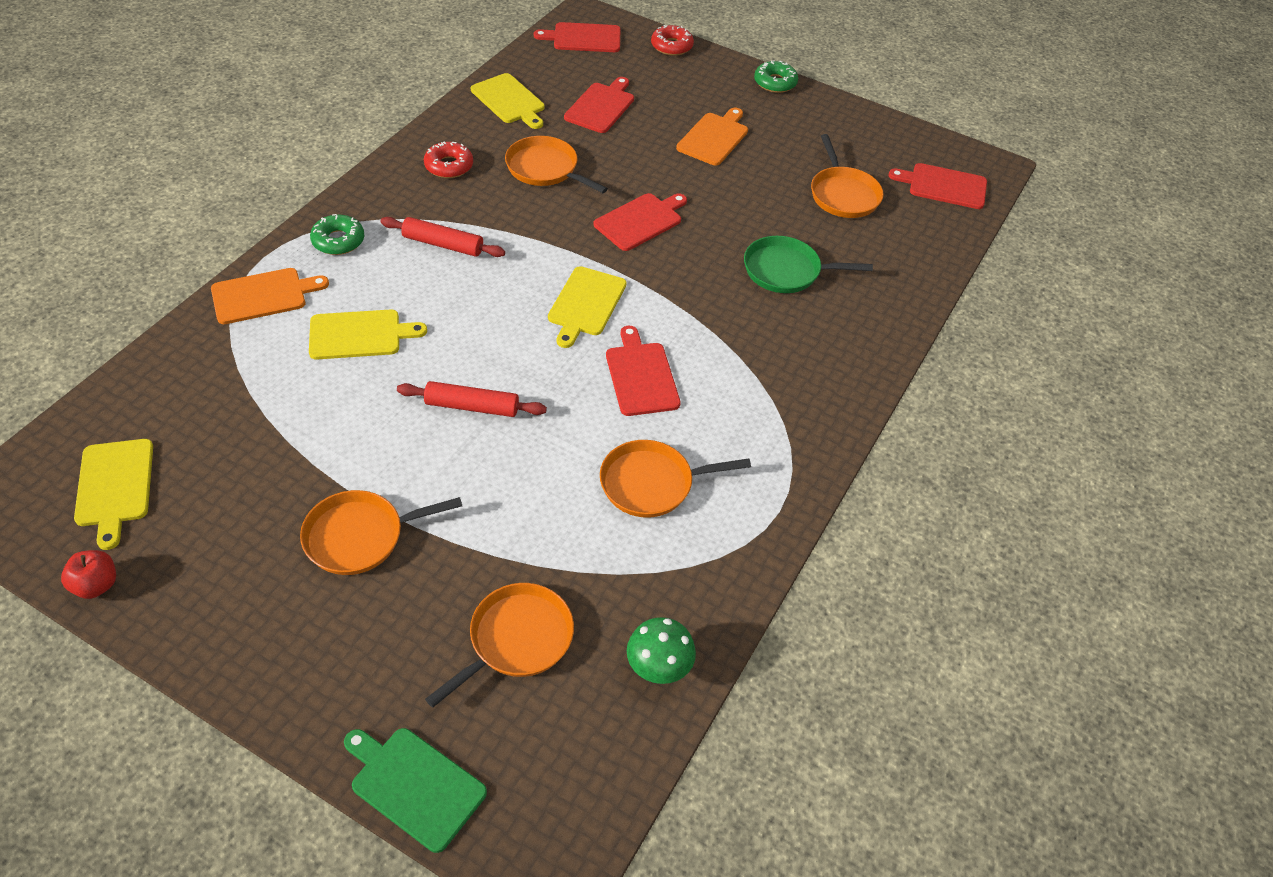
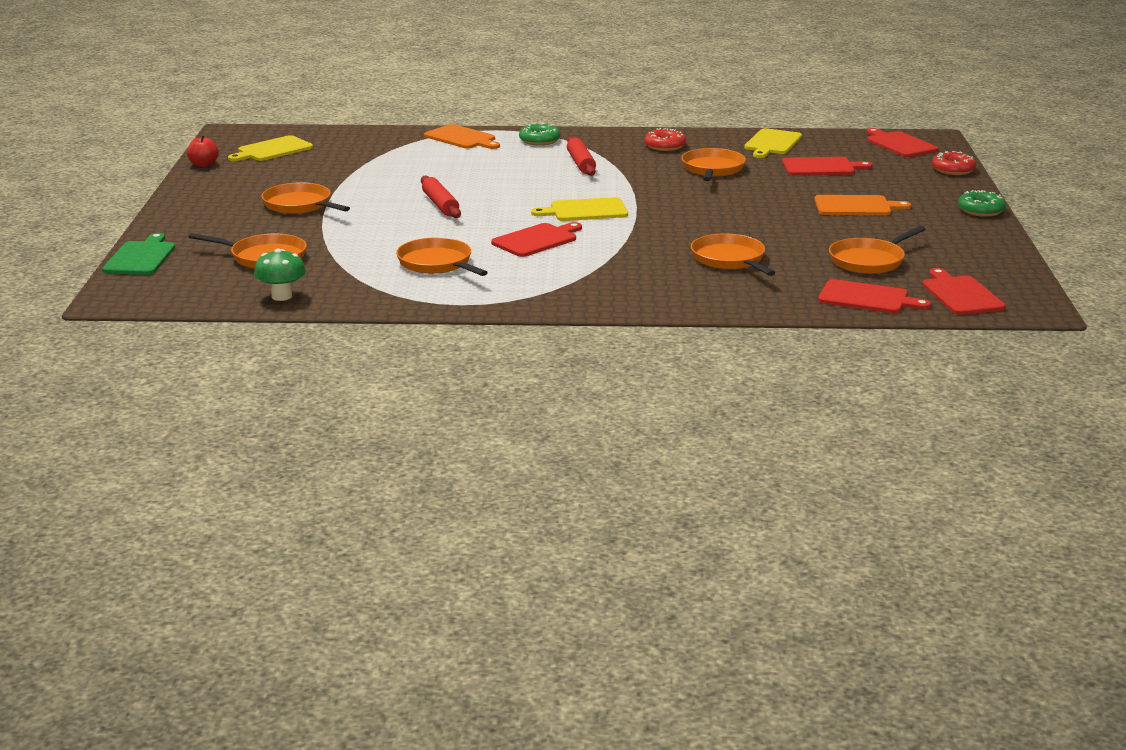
camera: 65 degrees right, 25 degrees down
(360, 334) = (463, 165): yellow cutting board -> none
(640, 221) = (705, 206): red cutting board -> red cutting board (867, 298)
(786, 271) = (730, 259): green pan -> orange pan

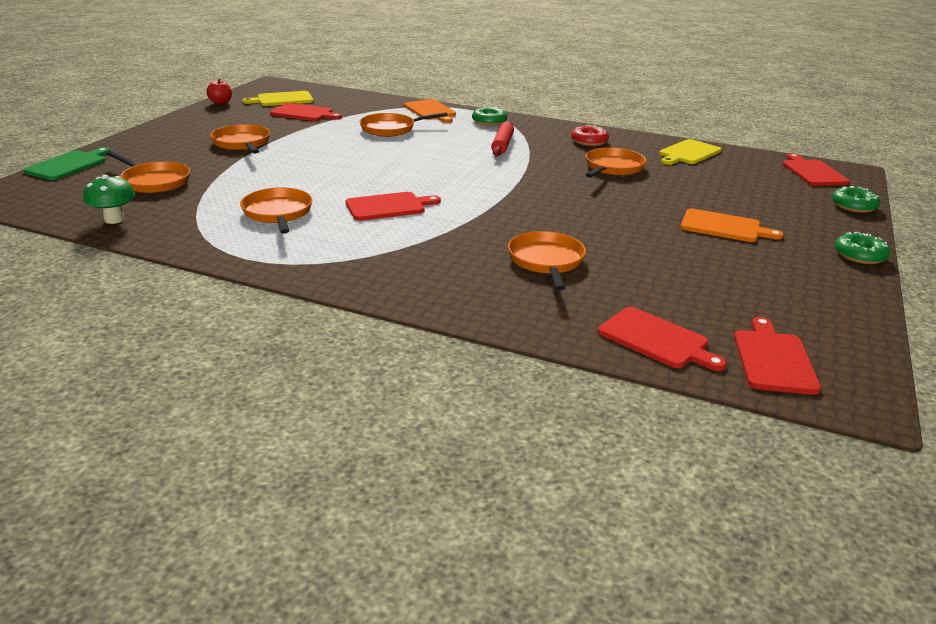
camera: 20 degrees right, 5 degrees up
(440, 205) = (348, 161): red rolling pin -> none
(585, 210) = (461, 186): yellow cutting board -> none
(821, 167) = (718, 182): red cutting board -> red cutting board (304, 113)
(869, 261) = (693, 291): orange pan -> orange pan (391, 129)
(953, 170) = (853, 206): red donut -> green donut

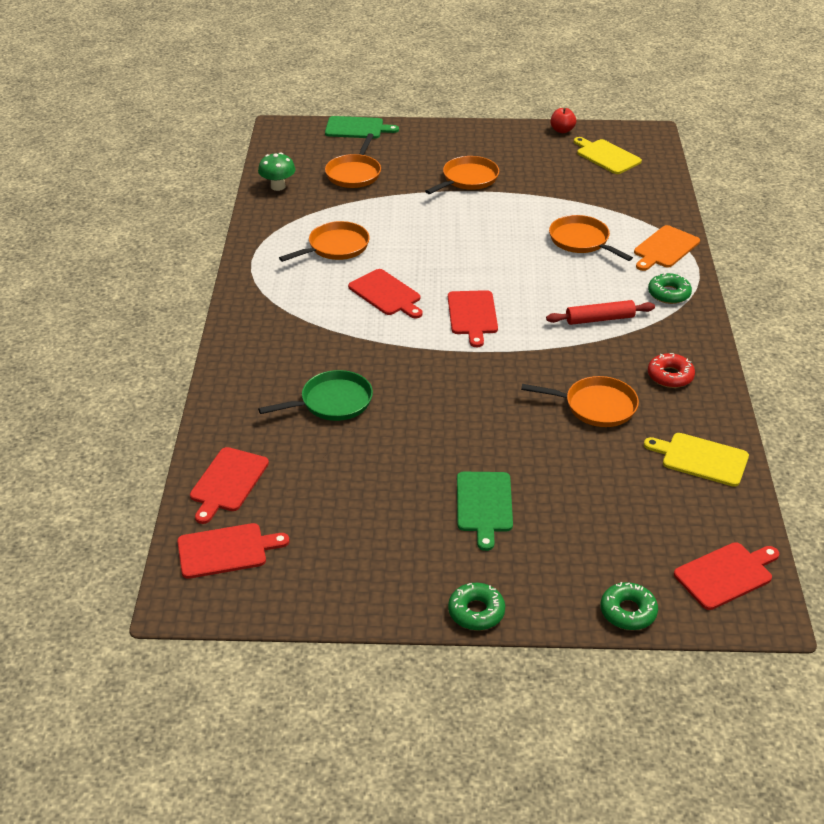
camera: 70 degrees right, 10 degrees up
(304, 113) = (578, 180): red cutting board -> red cutting board (472, 315)
(546, 261) = (332, 402): orange pan -> green pan
(724, 227) = (484, 505): orange cutting board -> green cutting board

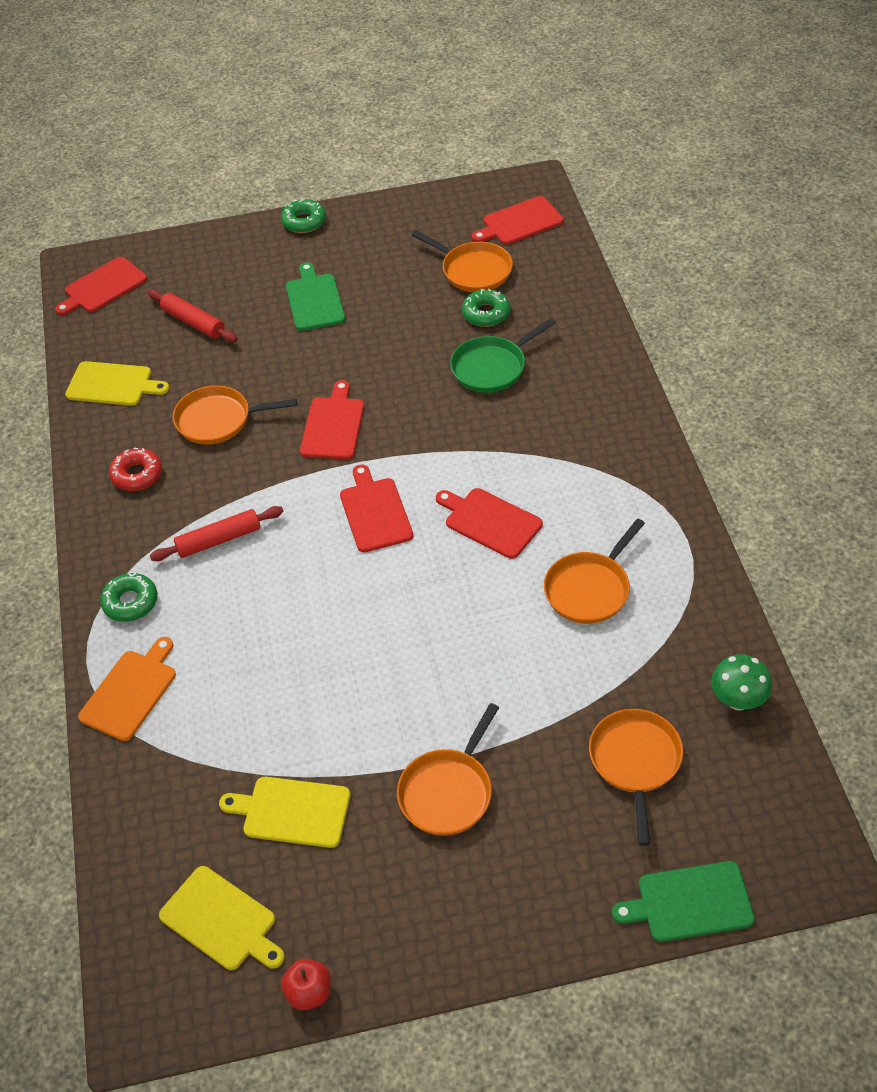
camera: 170 degrees right, 10 degrees up
(228, 482) = (550, 272): red cutting board -> red cutting board (333, 425)
(562, 185) = (292, 812): none -> yellow cutting board
(581, 241) = (251, 680): orange pan -> orange pan (473, 270)
(618, 507) = (193, 322): none -> red rolling pin
(628, 612) = (185, 245): green donut -> green donut (486, 313)

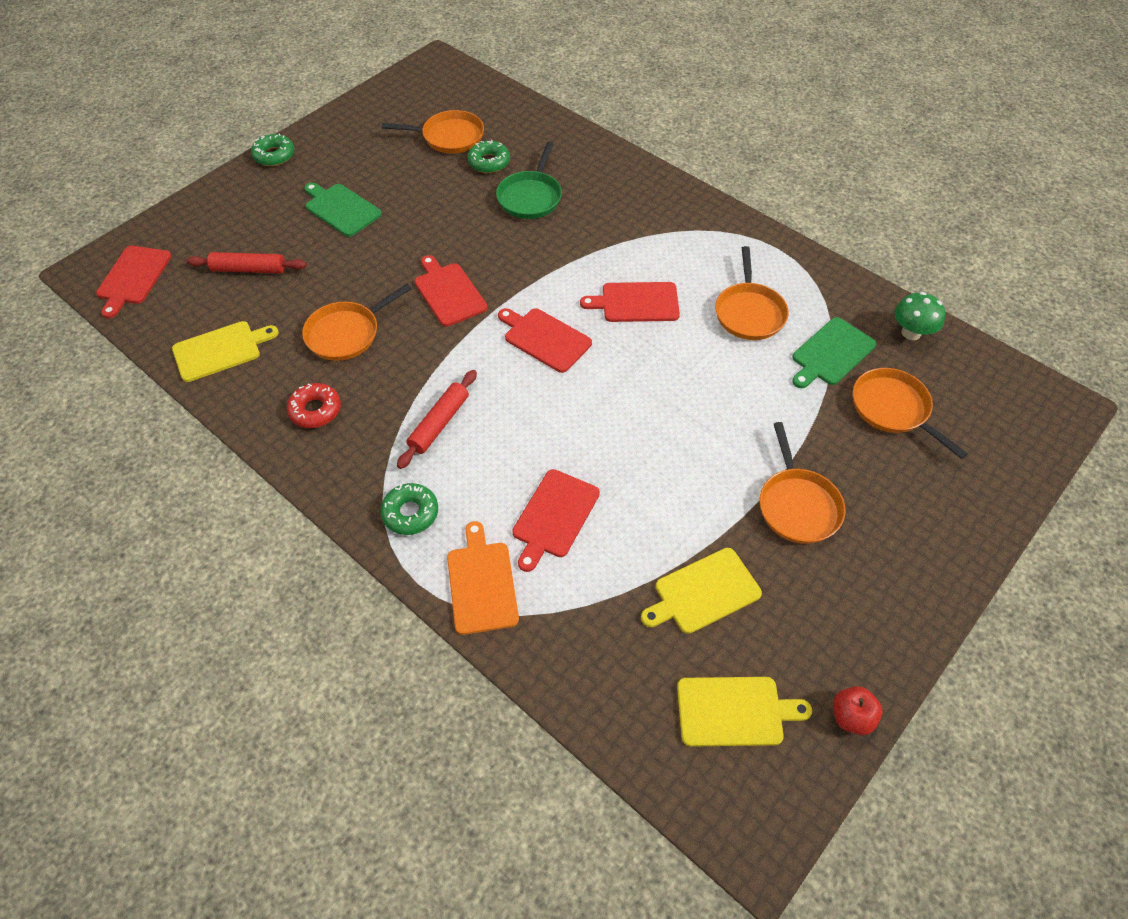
camera: 40 degrees left, 5 degrees up
(520, 222) = (451, 91): red cutting board -> red cutting board (554, 516)
(689, 902) = (1016, 479): green cutting board -> green cutting board (831, 353)

